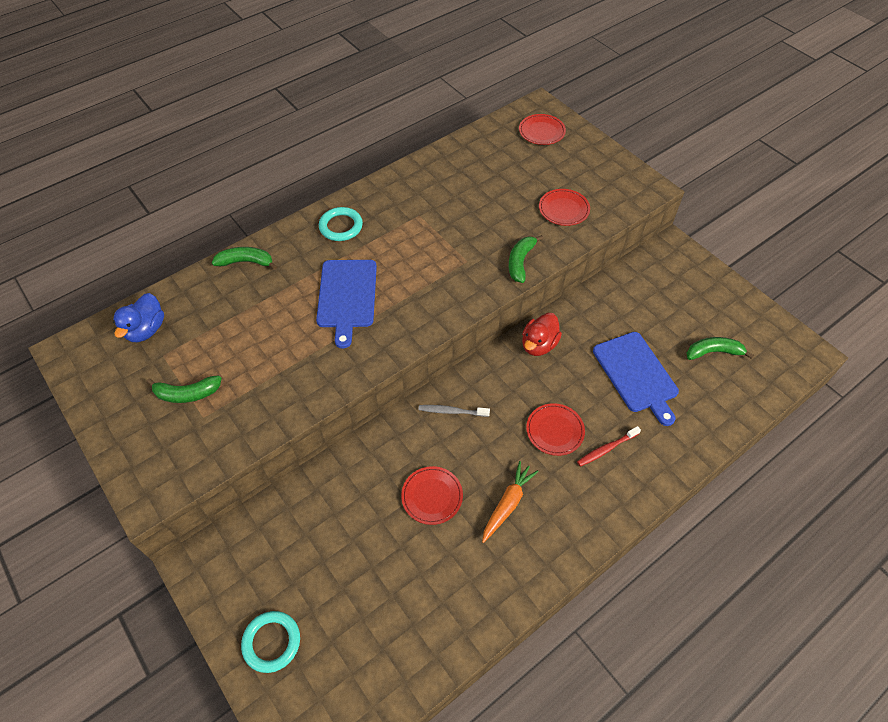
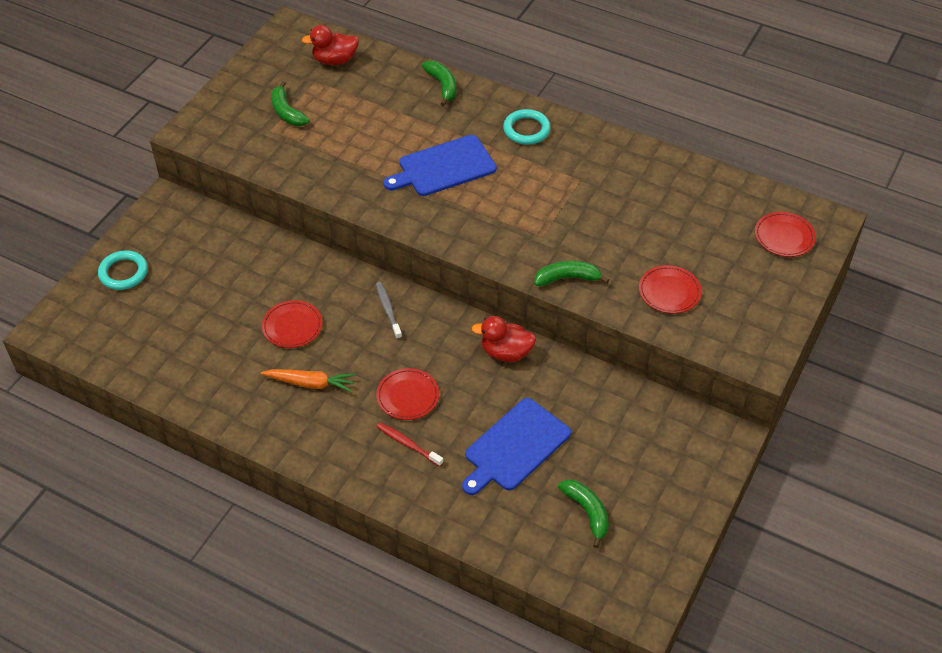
camera: 65 degrees right, 5 degrees down
(146, 330) = (335, 60): blue duck -> red duck

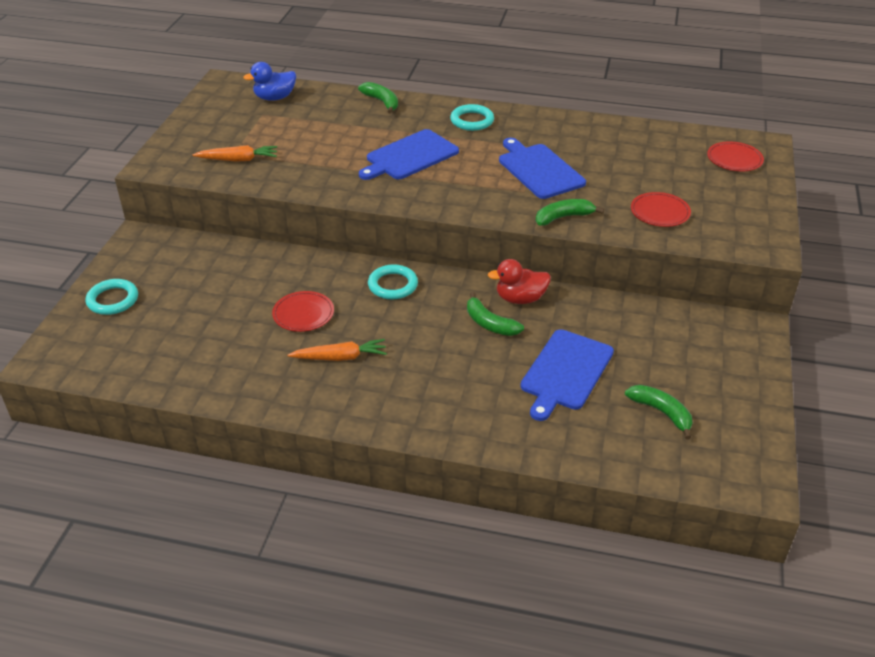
camera: 15 degrees left, 10 degrees down
(273, 139) = (238, 159): none -> orange carrot
(287, 112) = (244, 139): green banana -> green banana (489, 323)
(335, 60) = (275, 98): red duck -> blue duck
(388, 310) = (393, 285): grey toothbrush -> turquoise ring
(407, 396) = (442, 350): red plate -> none
(408, 444) = (460, 390): red toothbrush -> none
(569, 211) = (539, 170): none -> blue cutting board

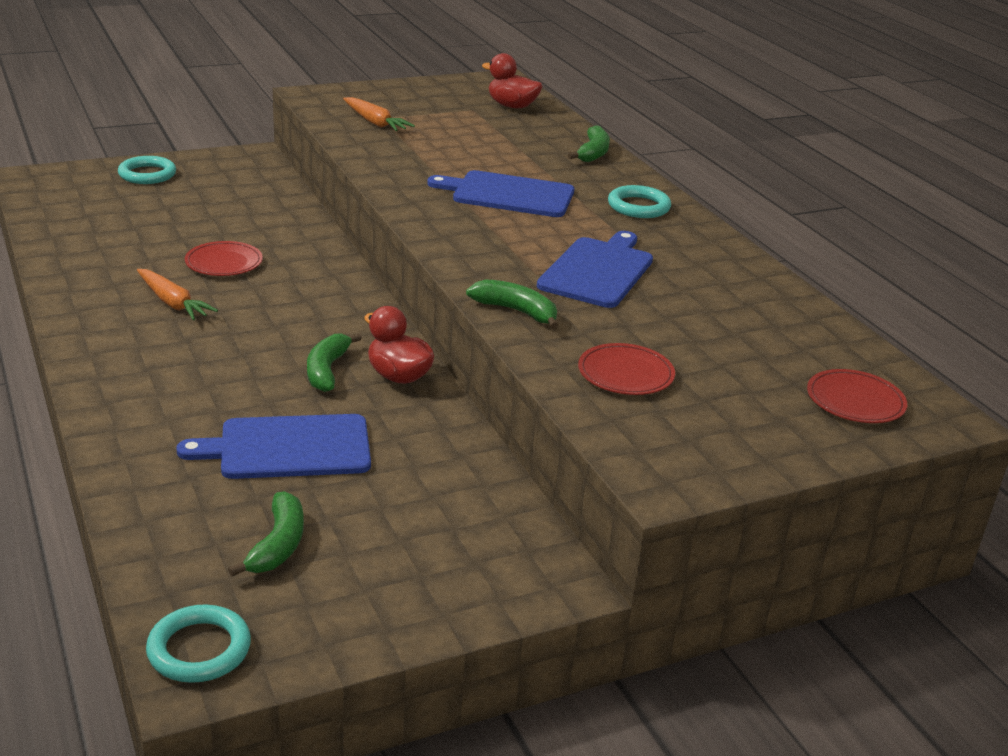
camera: 50 degrees right, 10 degrees down
(275, 98) = (512, 106): blue duck -> red duck
(393, 285) = (329, 293): turquoise ring -> turquoise ring (199, 649)

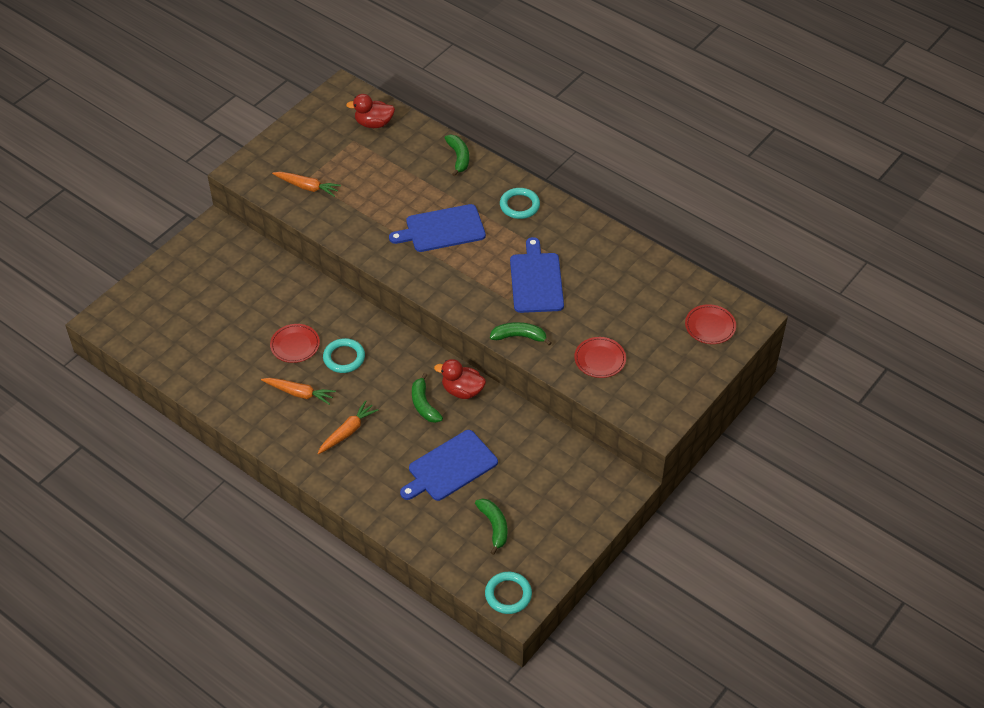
camera: 25 degrees left, 20 degrees up
(147, 174) = (169, 282): turquoise ring -> turquoise ring (344, 358)
(188, 358) = (347, 432): none -> orange carrot

